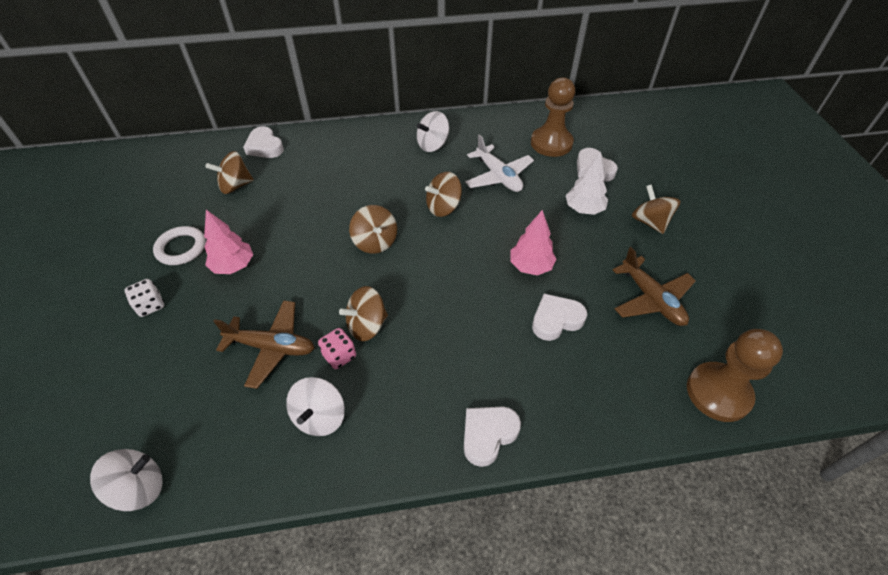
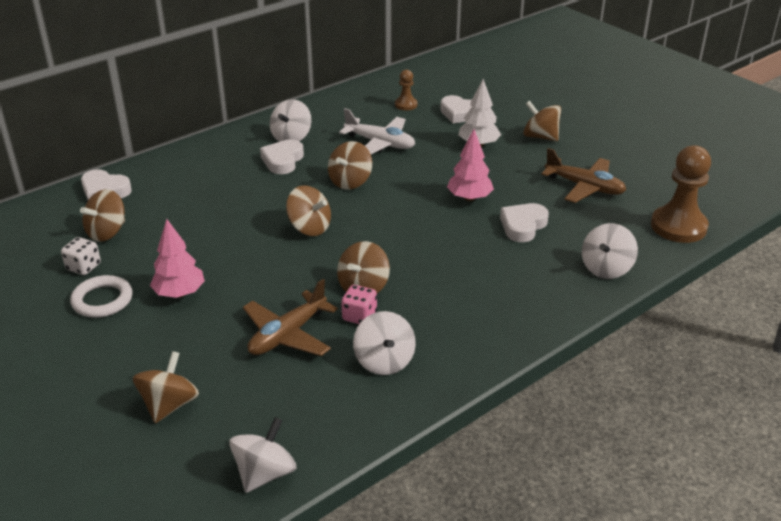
camera: 30 degrees left, 15 degrees down
(138, 374) = (169, 405): none -> brown spinning top
(150, 305) = (120, 354): white dice -> white dice (83, 267)
(272, 347) = (287, 335): brown plane -> brown plane turned 150 degrees clockwise
(488, 435) = (536, 316): white heart -> white heart (283, 160)
(551, 143) = (406, 105): brown pawn -> brown pawn, size x0.51
(600, 411) = (606, 268): none -> white spinning top

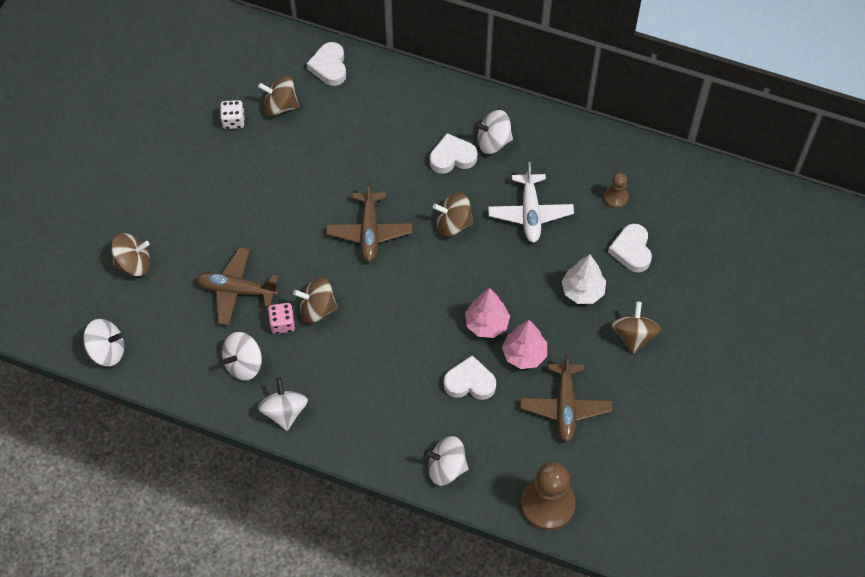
camera: 60 degrees right, 25 degrees up
(102, 300) = (206, 157): white ring -> none
(179, 293) = (241, 198): pink tree -> pink tree (524, 354)
(309, 228) = (369, 232): brown spinning top -> brown plane
(467, 351) = (284, 412): none -> white spinning top

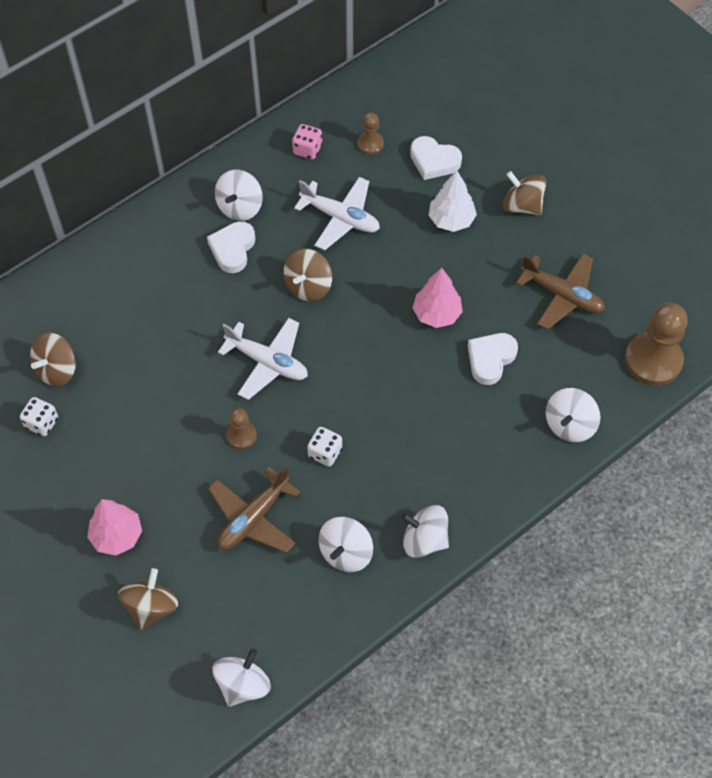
camera: 60 degrees left, 0 degrees up
(244, 364) = (346, 552): white spinning top -> white spinning top turned 45 degrees clockwise
(282, 324) = (321, 493): pink dice -> pink dice (307, 149)
(298, 247) = (241, 435): none -> brown pawn
(317, 309) = (325, 452): brown spinning top -> white dice
(329, 67) = (43, 302): white heart -> none
(369, 232) = (267, 362): brown plane -> white plane
(524, 354) = (488, 300): pink tree -> pink tree (117, 536)

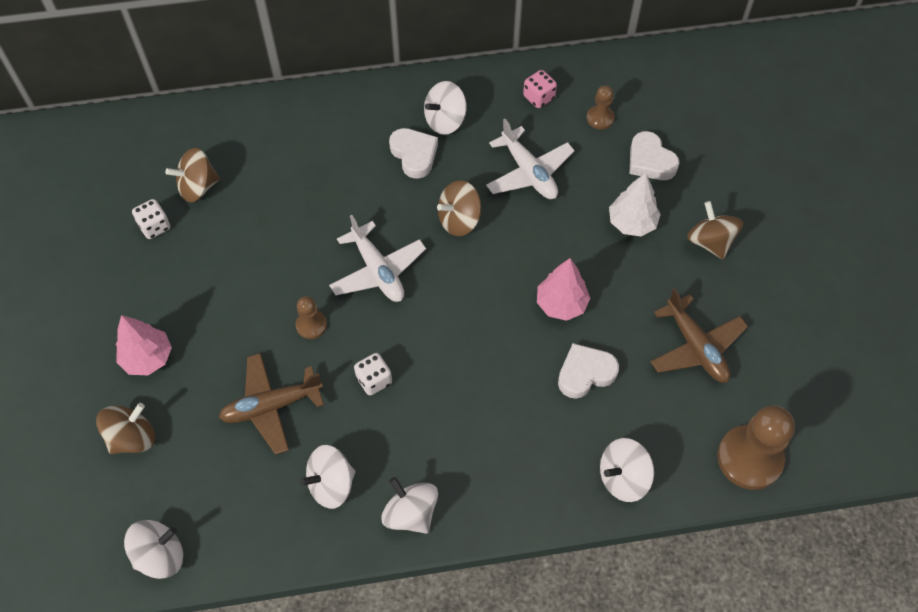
camera: 30 degrees right, 0 degrees up
(232, 249) = (414, 155): white heart -> white heart turned 105 degrees clockwise

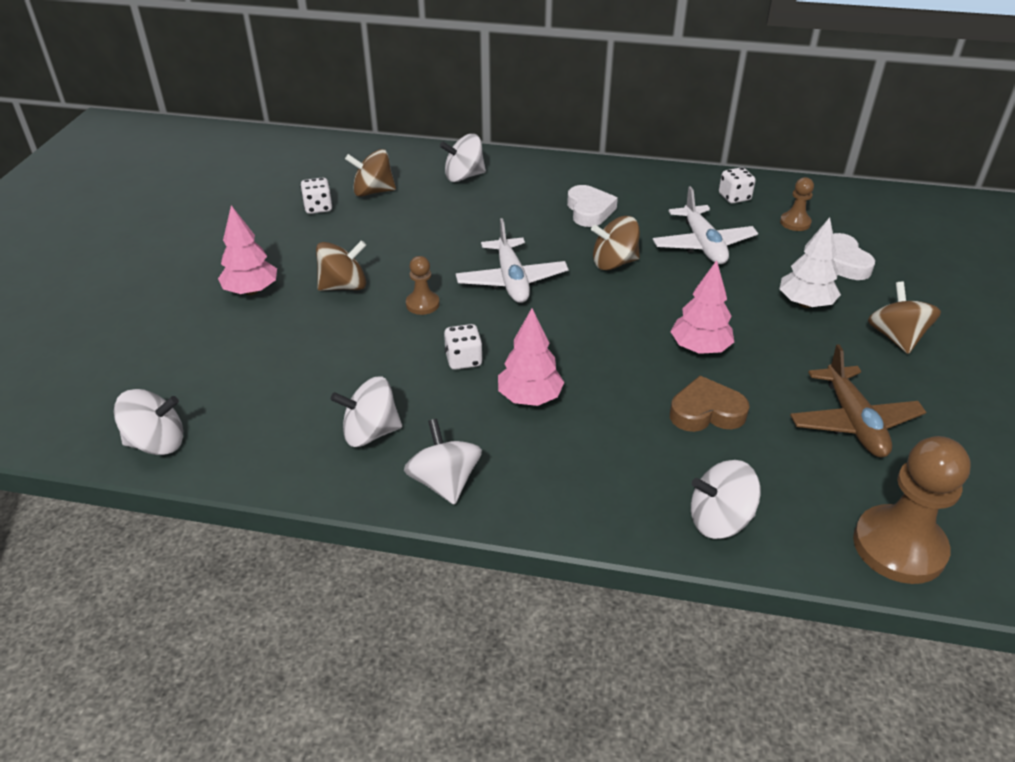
camera: 20 degrees right, 20 degrees down
(132, 437) = (196, 344): brown spinning top -> brown spinning top (344, 286)
(271, 406) = (346, 354): brown plane -> none
(444, 404) = (529, 398): none -> pink tree
(445, 121) = (631, 195): white spinning top -> white spinning top (464, 176)
(539, 97) = (734, 197): pink dice -> white dice
(585, 373) = (706, 412): white heart -> brown heart

